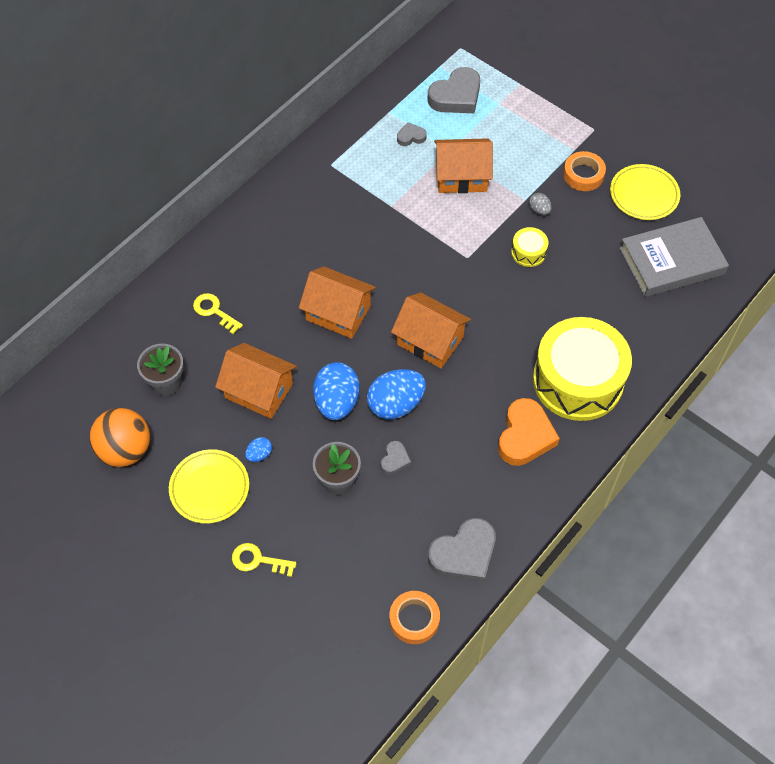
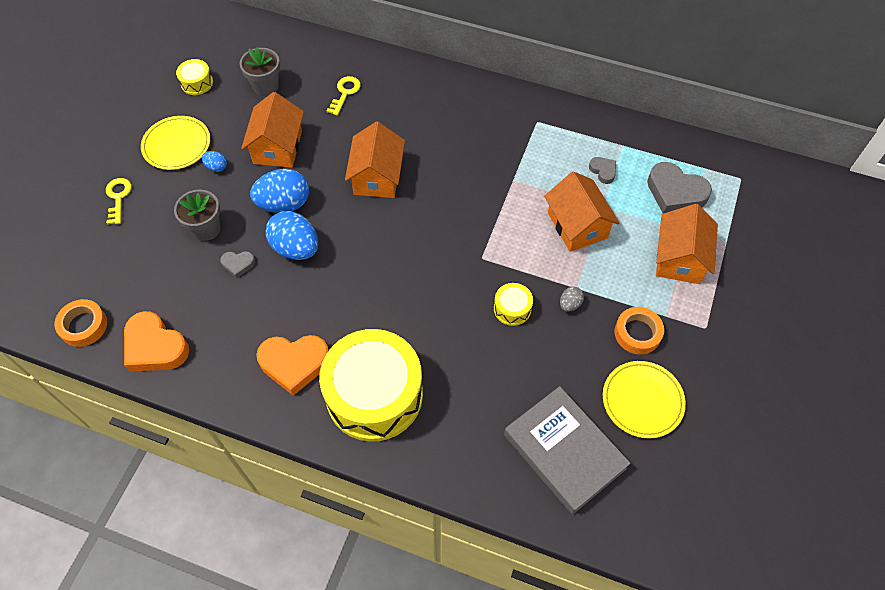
camera: 70 degrees right, 0 degrees up
(125, 450) = (197, 83): orange ball -> yellow drum
(430, 340) = (374, 255): orange house -> orange house (679, 258)
(464, 554) = (155, 347): grey heart -> orange heart

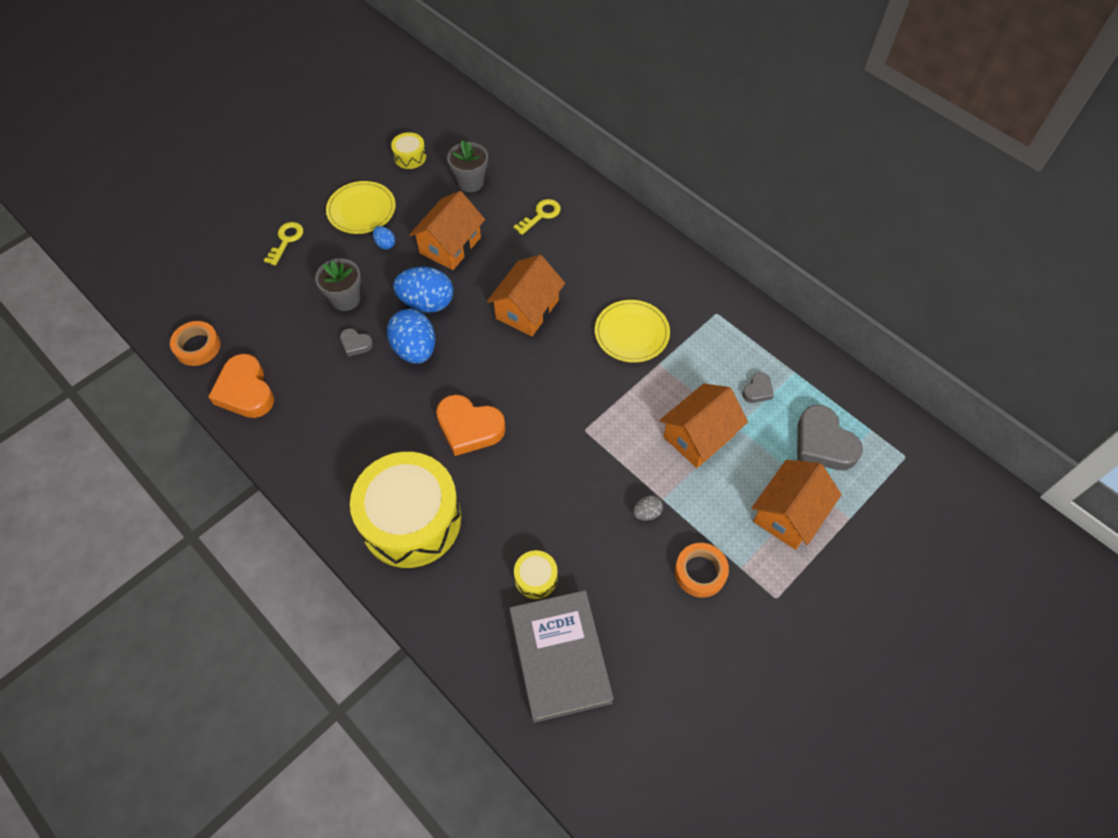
camera: 25 degrees right, 0 degrees up
(294, 364) = (355, 459): orange heart -> orange heart (469, 428)
(512, 309) = (586, 493): yellow drum -> yellow drum (536, 578)
(577, 225) = (699, 436): orange house -> orange house turned 45 degrees clockwise
(603, 171) = (757, 390): grey heart -> grey heart turned 45 degrees clockwise
(642, 400) = (667, 643): yellow plate -> yellow plate (631, 333)

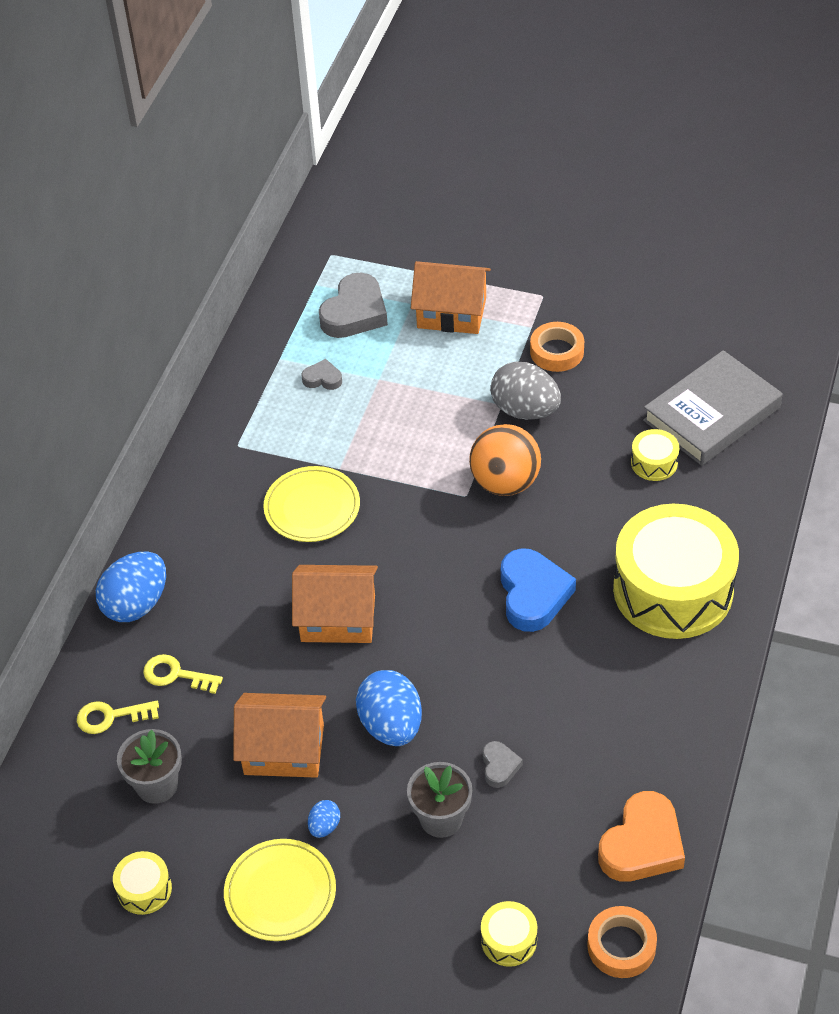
camera: 115 degrees left, 10 degrees down
(247, 296) = (509, 940): none -> yellow drum
(286, 240) = (389, 955): yellow key -> yellow key (111, 717)
(415, 349) = (466, 700): blue egg -> blue egg (136, 604)
(469, 428) = (533, 594): orange heart -> blue heart
(581, 461) = (505, 482): none -> orange ball
(647, 513) = (525, 410): grey egg -> grey egg, size x2.13
(699, 436) = (409, 403): orange house -> none

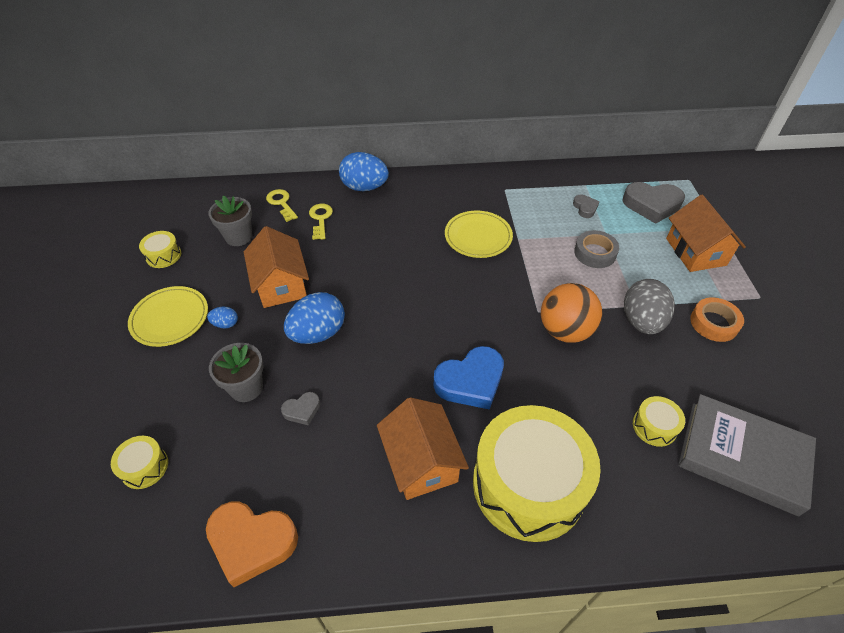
camera: 65 degrees right, 0 degrees up
(338, 618) = (395, 277): orange house -> orange house (421, 462)
(404, 404) = (595, 253): none -> grey tape
(621, 946) = (146, 557): orange tape -> none

